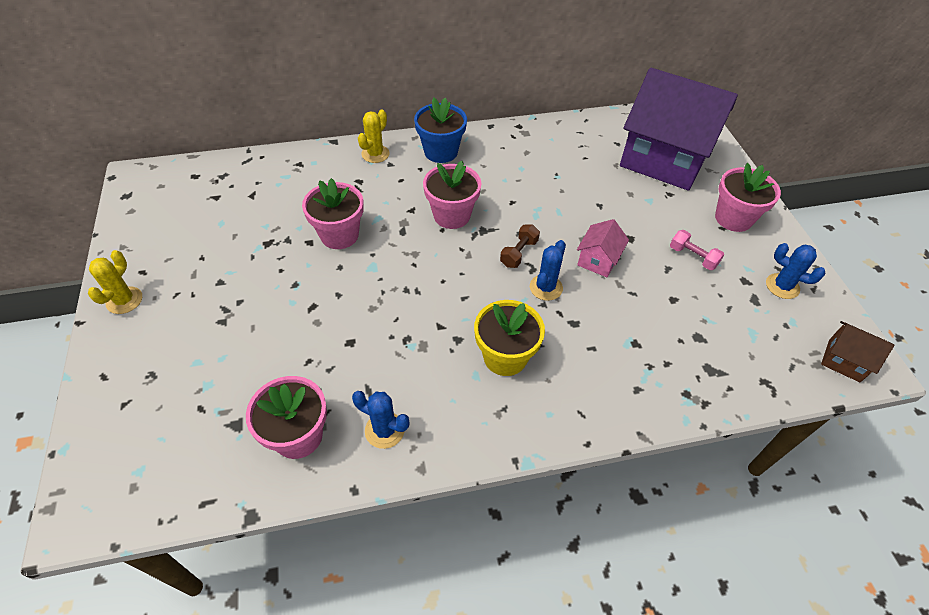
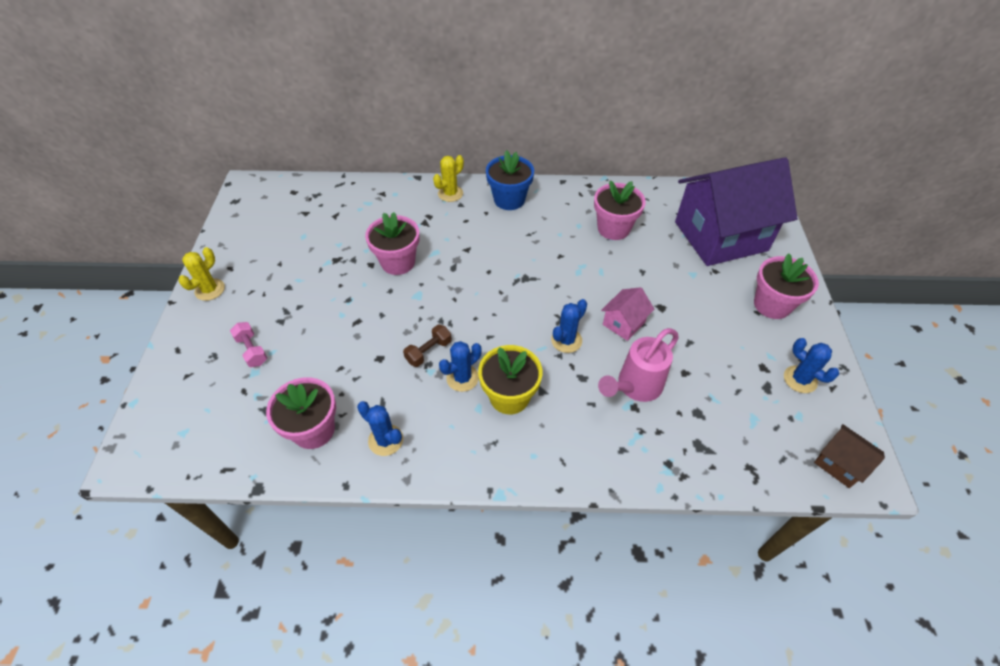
camera: 15 degrees right, 0 degrees up
(449, 346) = (462, 378): none -> blue cactus
(452, 215) = (501, 260): pink flower pot -> pink flower pot (613, 228)
(519, 253) = (551, 304): brown dumbbell -> brown dumbbell (428, 351)
(629, 323) = (635, 387): none -> pink watering can
(664, 159) = (720, 236): purple house -> purple house turned 60 degrees counterclockwise
(693, 257) = (718, 335): pink dumbbell -> pink dumbbell (252, 350)

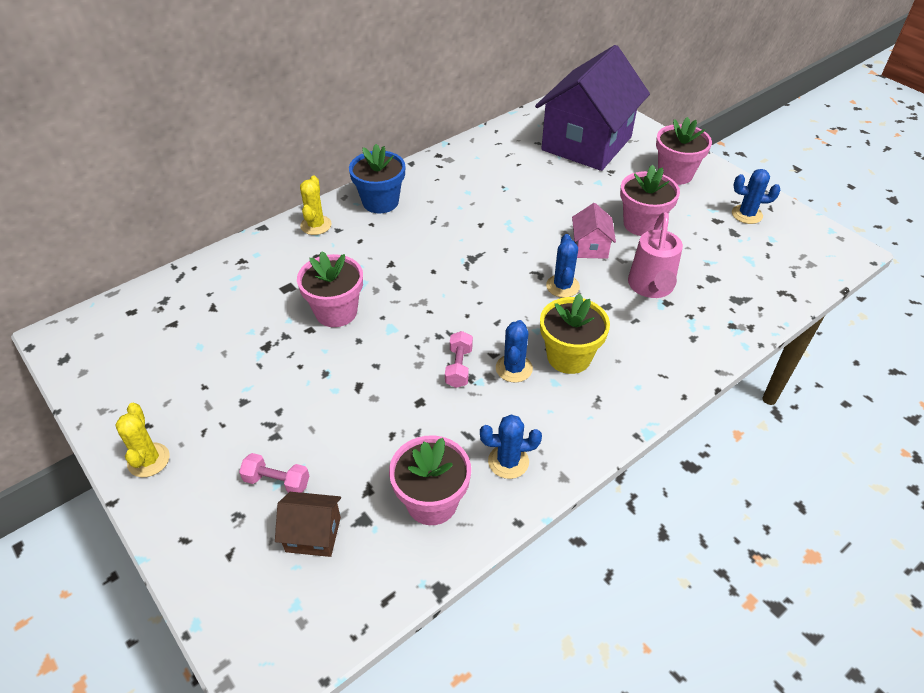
camera: 40 degrees left, 5 degrees down
(428, 351) = (459, 367): brown dumbbell -> pink dumbbell
(613, 228) = (499, 179): pink flower pot -> pink flower pot (642, 224)
(839, 463) = (826, 254): brown house -> brown house (313, 534)

